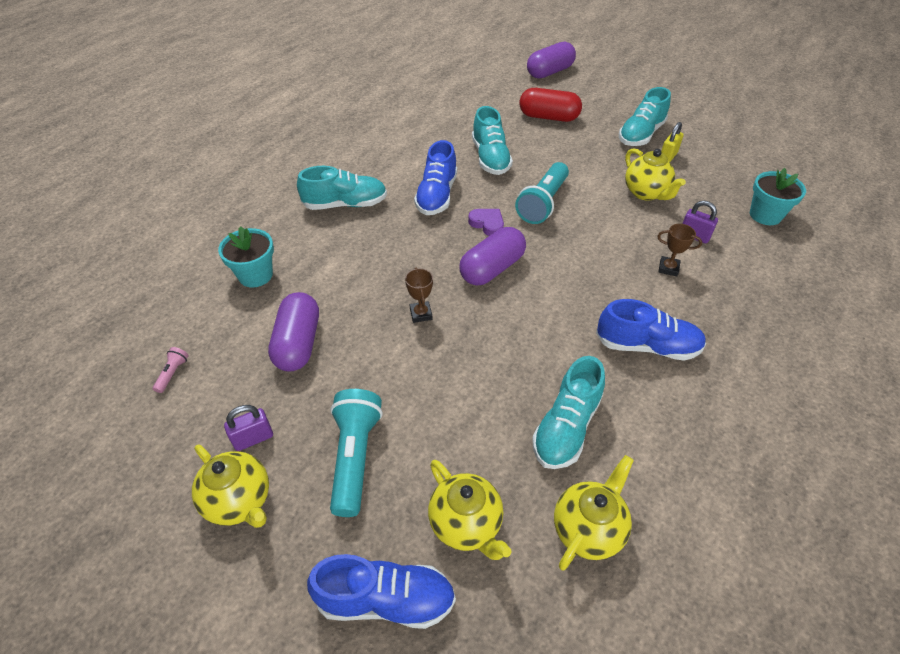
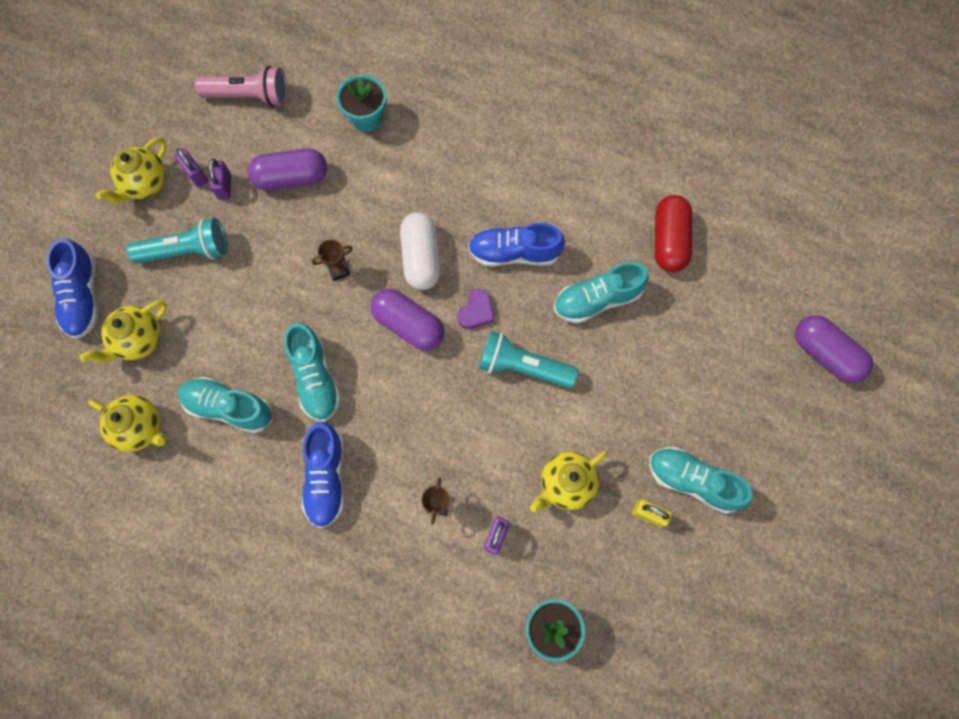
camera: 80 degrees right, 25 degrees up
(173, 373) = (249, 96): pink flashlight -> pink flashlight, size x2.33
(282, 409) = (224, 186): none -> purple padlock
(345, 204) = (482, 166): turquoise shoe -> turquoise shoe (315, 378)
(425, 253) = (421, 257): none -> white capsule
(548, 117) = (705, 360): red capsule -> red capsule (669, 240)

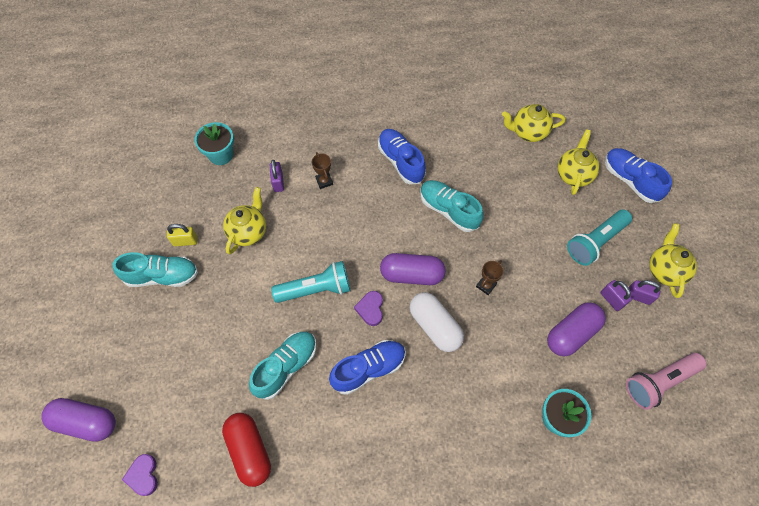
camera: 150 degrees right, 10 degrees down
(229, 407) = (487, 168): turquoise shoe -> none
(780, 271) = (143, 475): none -> purple heart

